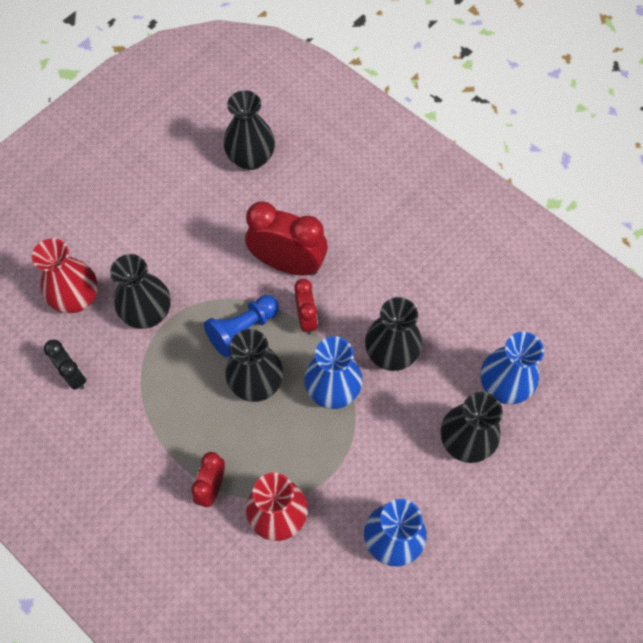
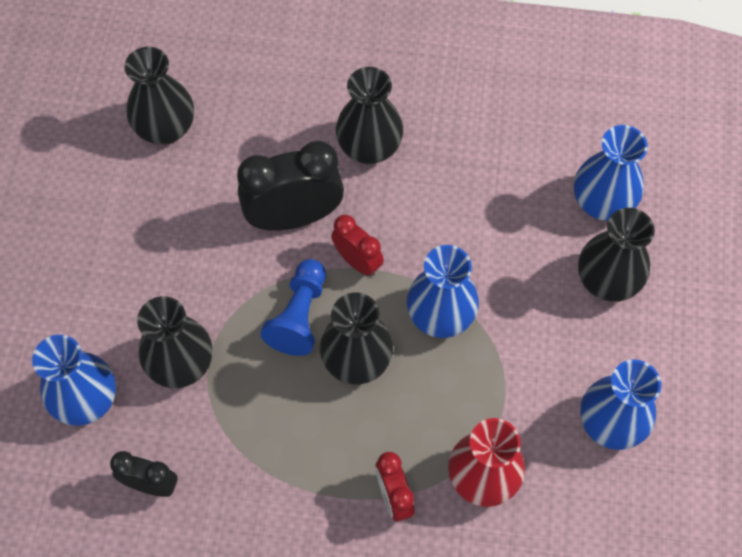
camera: 35 degrees left, 0 degrees up
(76, 298) = (86, 400): red vase -> blue vase
(288, 264) = (294, 217): red clock -> black clock
(391, 353) = (470, 241): black vase -> black vase (369, 147)

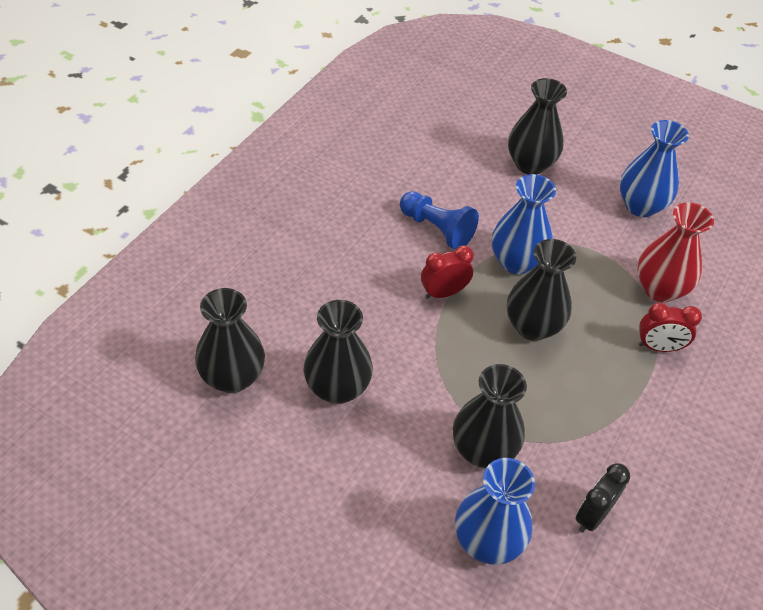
camera: 70 degrees left, 15 degrees down
(294, 217) = (379, 318): black clock -> none
(299, 316) = (475, 348): blue pawn -> blue pawn (437, 229)
(369, 147) = (343, 247): black vase -> black vase (337, 388)
(602, 203) = (467, 142): blue vase -> none

